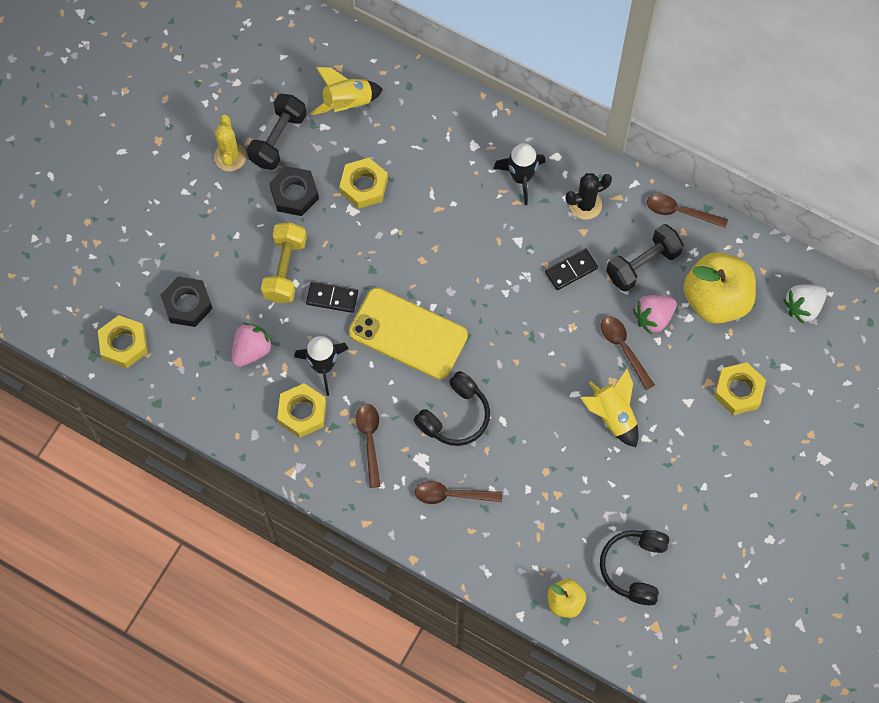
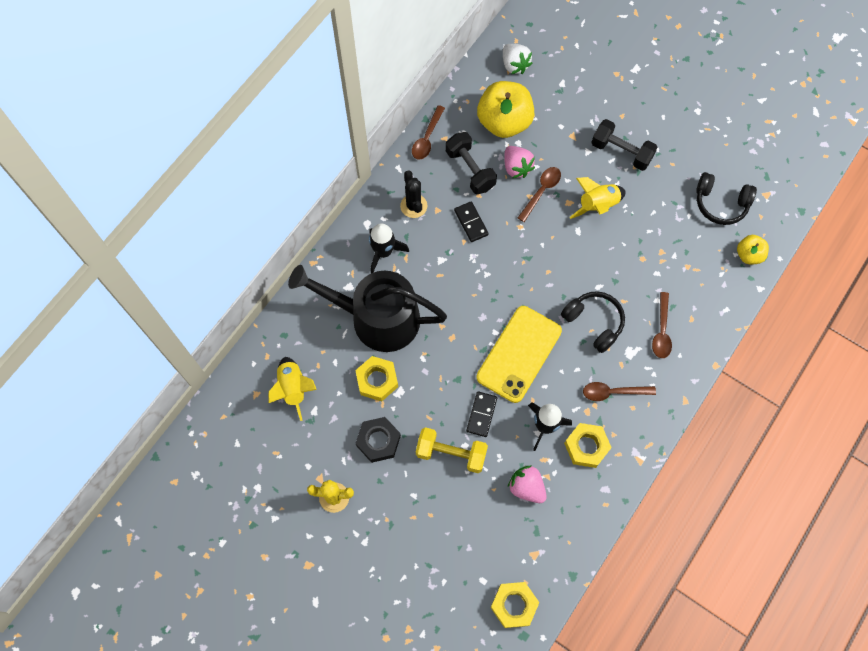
camera: 85 degrees left, 0 degrees up
(187, 304) = (478, 544): black nut -> none
(278, 139) = (321, 452): black dumbbell -> black dumbbell (621, 152)
(438, 178) = (376, 318): none -> black watering can
(623, 348) = (541, 191): brown spoon -> brown spoon turned 150 degrees clockwise
(738, 391) = (580, 116): yellow nut -> none

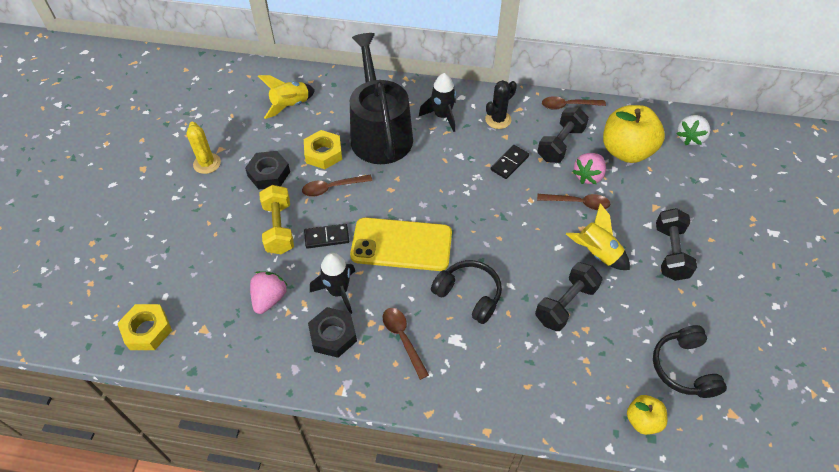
camera: 65 degrees right, 15 degrees down
(586, 446) = (333, 335): yellow nut -> black nut
(594, 322) = (469, 295): black headphones -> black headphones turned 75 degrees counterclockwise
(634, 254) = (565, 304): none -> black dumbbell
(661, 331) = (496, 361): brown spoon -> brown spoon (332, 188)

